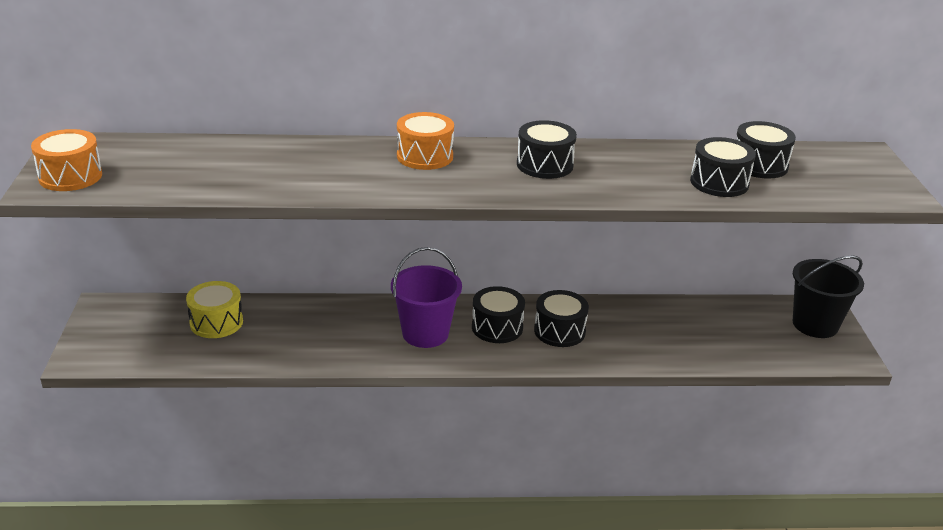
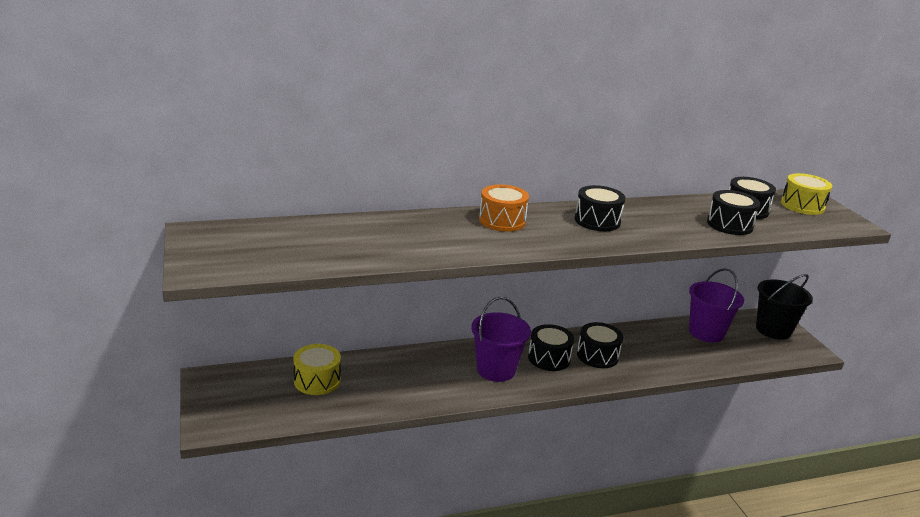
camera: 15 degrees left, 5 degrees down
(70, 176) = (215, 260): orange drum -> none
(719, 318) = (706, 332): none -> purple bucket
(845, 165) = (802, 205): none -> yellow drum

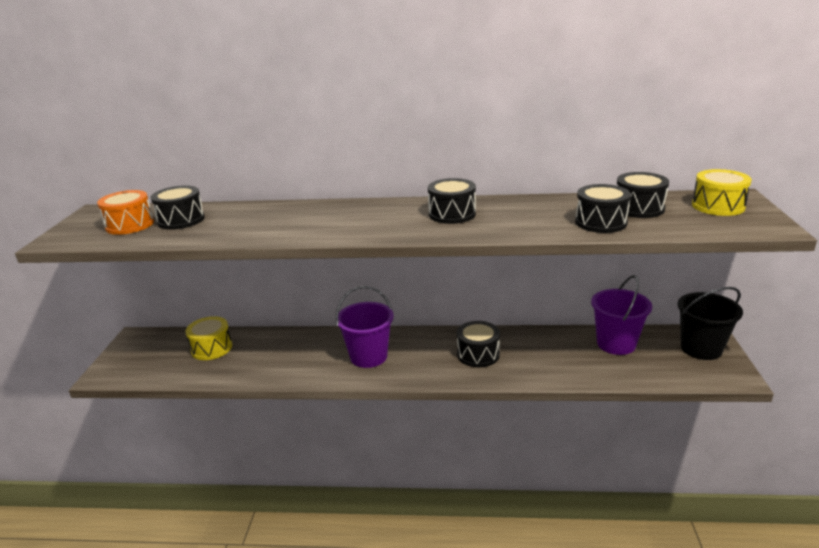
camera: 25 degrees right, 0 degrees up
(502, 221) = (356, 211): orange drum -> orange drum (130, 225)
(549, 358) = (427, 351): black drum -> black drum (181, 220)

